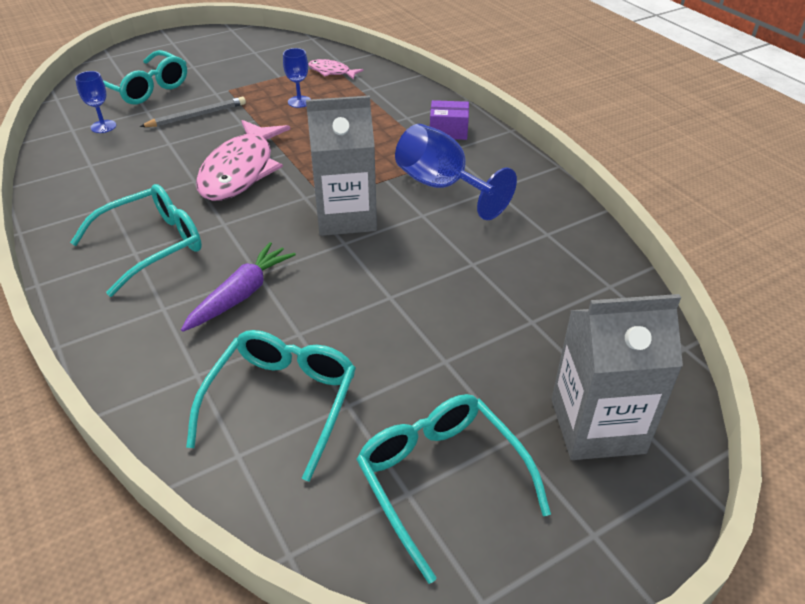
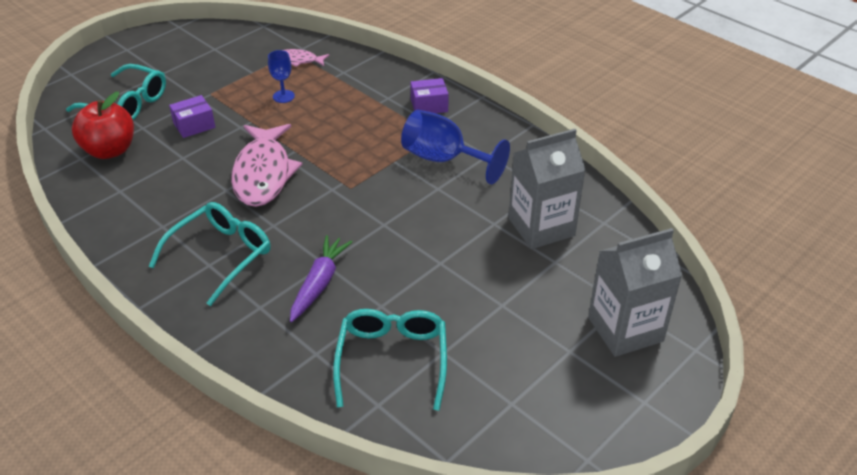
camera: 15 degrees left, 0 degrees up
(103, 126) = (110, 150): blue goblet -> red apple
(197, 116) = (194, 125): grey pencil -> purple box
(346, 216) = (375, 201): grey carton -> grey carton (541, 227)
(442, 480) = (531, 389): turquoise glasses -> none

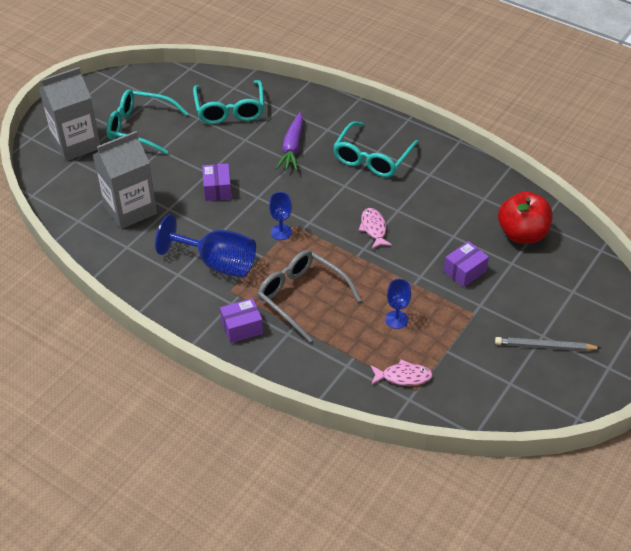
camera: 170 degrees right, 5 degrees up
(126, 104) = (547, 288): turquoise glasses -> turquoise glasses (140, 128)
(167, 66) = (544, 346): none -> grey pencil
(263, 174) = (373, 228): pink fish -> pink fish, size x0.48
(364, 122) = (302, 297): none -> grey glasses
(367, 182) = (281, 232): none -> blue goblet
(431, 239) = (217, 189): none -> purple box

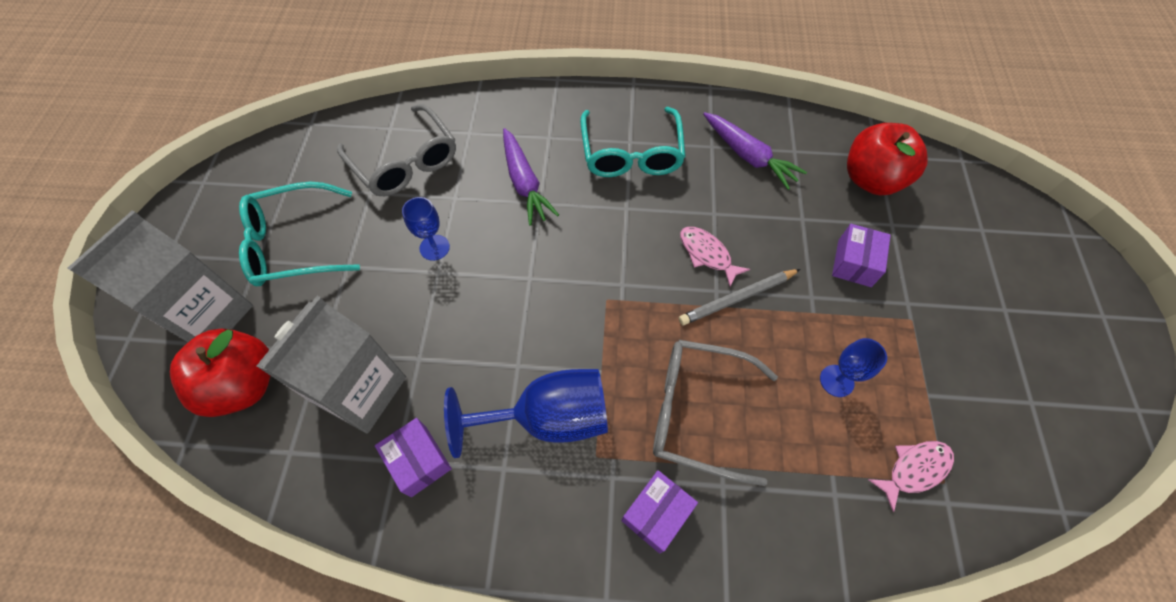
camera: 30 degrees left, 15 degrees up
(74, 182) = (244, 384): none -> red apple
(217, 189) = (467, 293): purple box -> purple box (418, 461)
(230, 109) = (405, 161): turquoise glasses -> grey glasses
(281, 232) = (598, 319): blue goblet -> blue goblet (434, 247)
(449, 189) = (748, 156): none -> purple carrot
(544, 346) = (1021, 325): grey pencil -> grey pencil (737, 298)

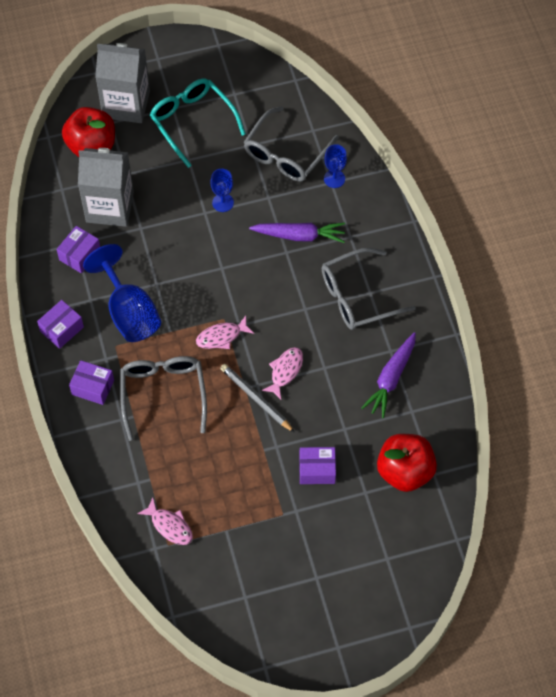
camera: 70 degrees right, 0 degrees up
(524, 183) = (299, 236): purple carrot -> purple carrot turned 135 degrees counterclockwise
(537, 532) = (62, 329): none -> purple box
(631, 153) = (358, 296): turquoise glasses -> grey glasses
(632, 310) = (221, 337): none -> pink fish
(836, 381) = (215, 472): blue goblet -> blue goblet (334, 179)

